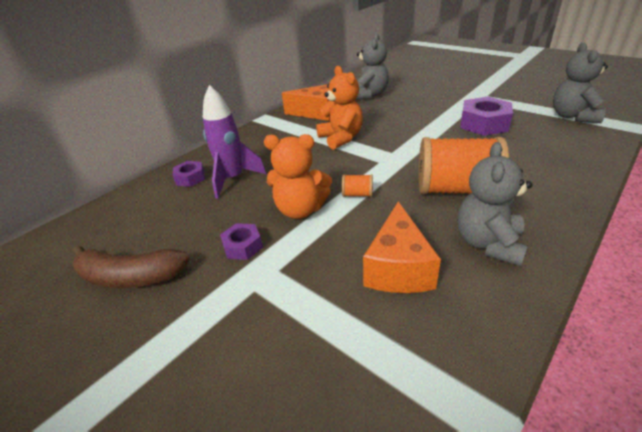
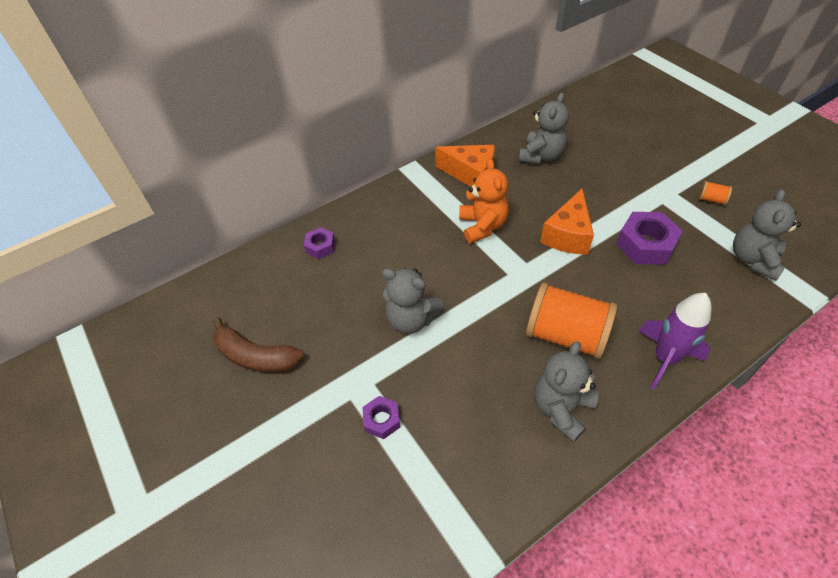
camera: 15 degrees right, 15 degrees up
(233, 179) = (360, 259): purple rocket -> purple rocket (665, 358)
(243, 246) = (351, 349): purple nut -> purple nut (382, 420)
(300, 210) = (411, 319): orange teddy bear -> grey teddy bear
(357, 194) = (470, 314): orange spool -> orange spool (711, 199)
(398, 268) = (472, 411): orange cheese -> orange cheese (567, 235)

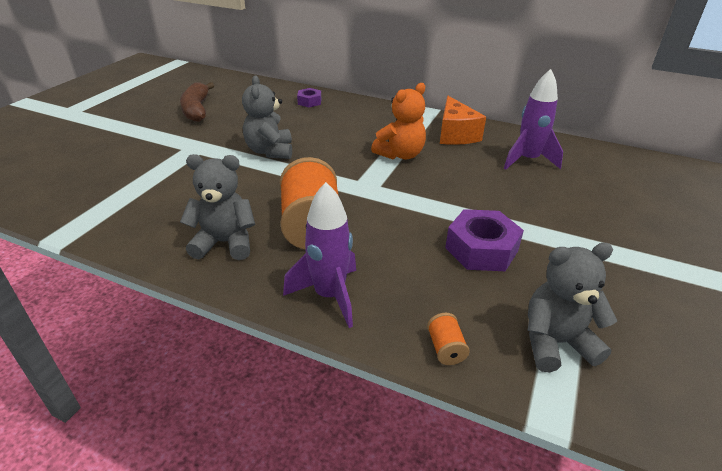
camera: 55 degrees right, 15 degrees down
(382, 420) = (168, 165): purple nut -> none
(541, 156) = (527, 160): grey teddy bear -> purple rocket
(567, 235) = (439, 199): orange cheese -> none
(711, 199) = (619, 285): orange spool -> orange spool (445, 348)

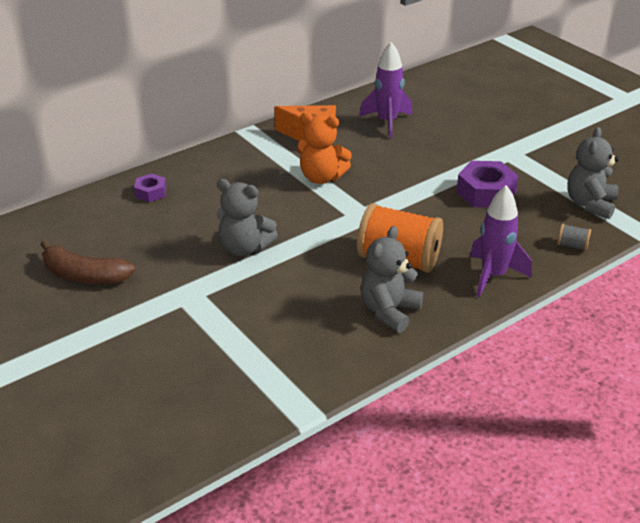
camera: 60 degrees left, 0 degrees up
(400, 155) = (321, 177): orange teddy bear -> orange teddy bear turned 120 degrees clockwise
(445, 348) = (572, 245): orange spool -> grey spool

